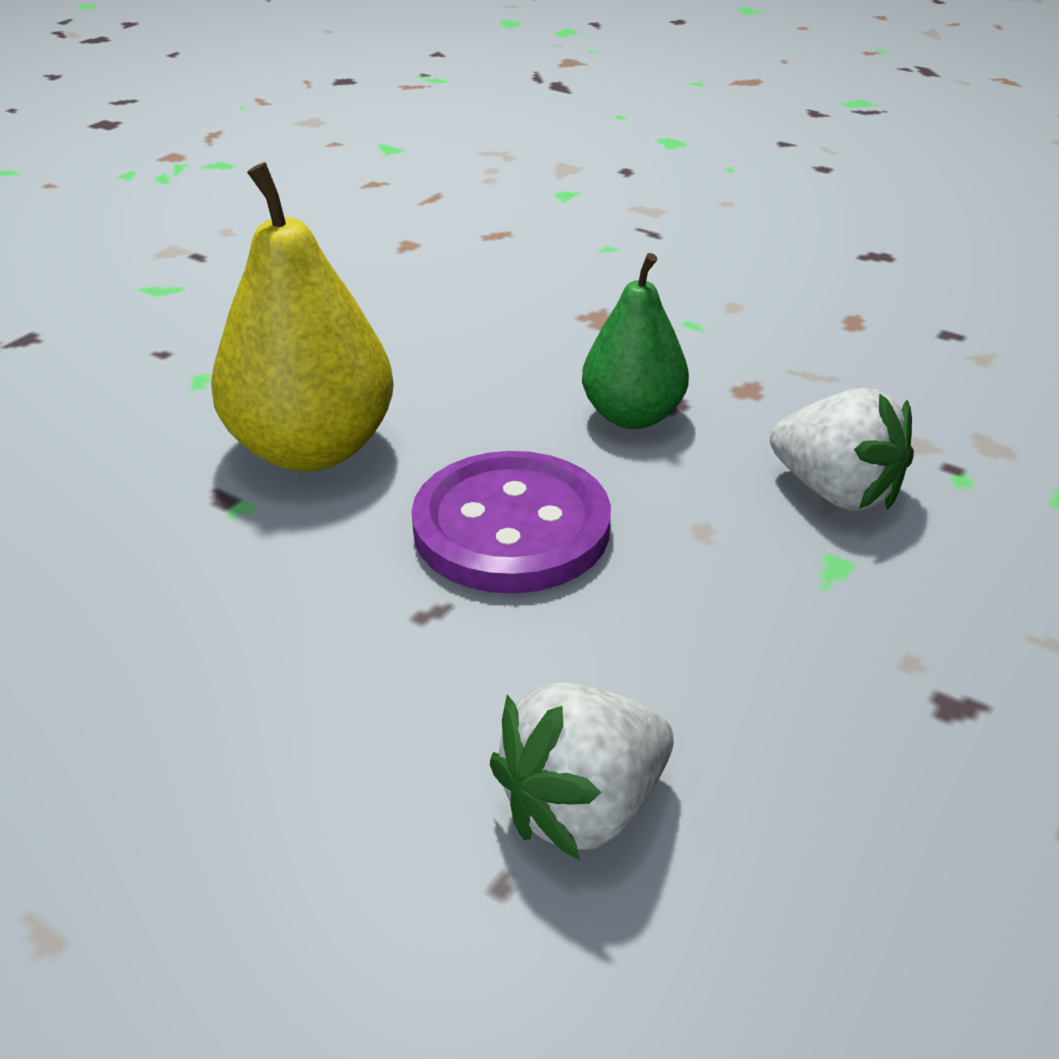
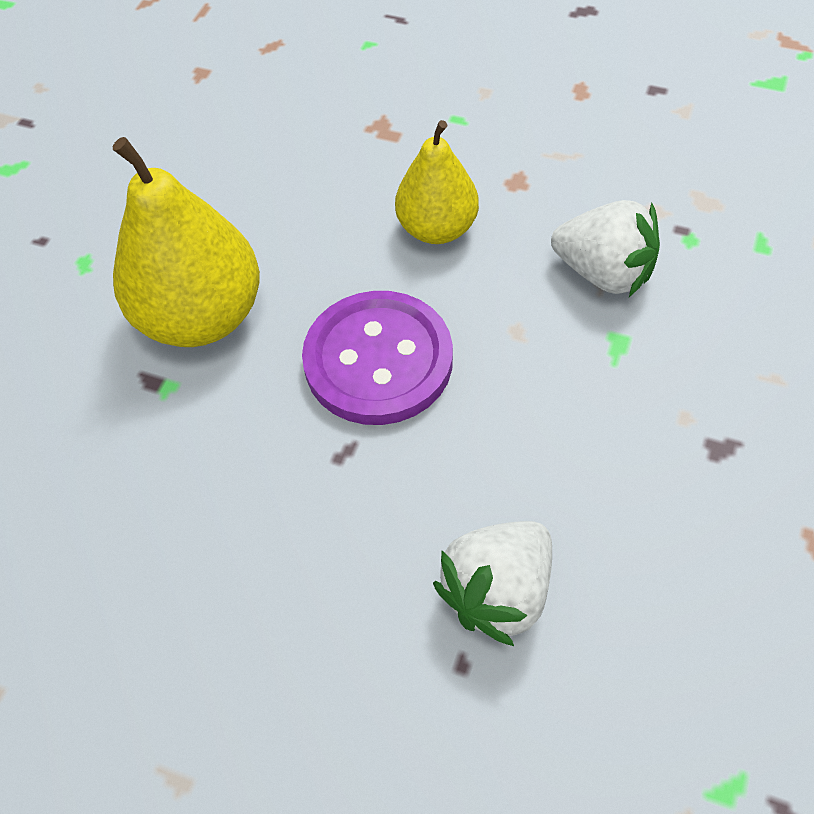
camera: 10 degrees left, 20 degrees up
(632, 416) = (437, 228): green pear -> yellow pear

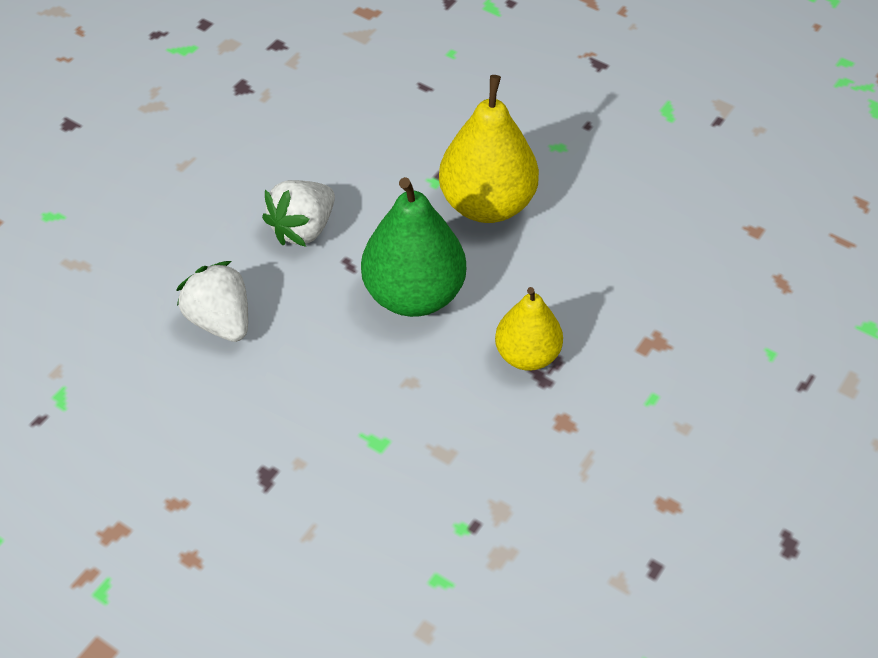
camera: 100 degrees right, 5 degrees down
(378, 360) = (414, 294): purple button -> green pear
(604, 272) = (446, 453): white strawberry -> white strawberry (303, 229)

